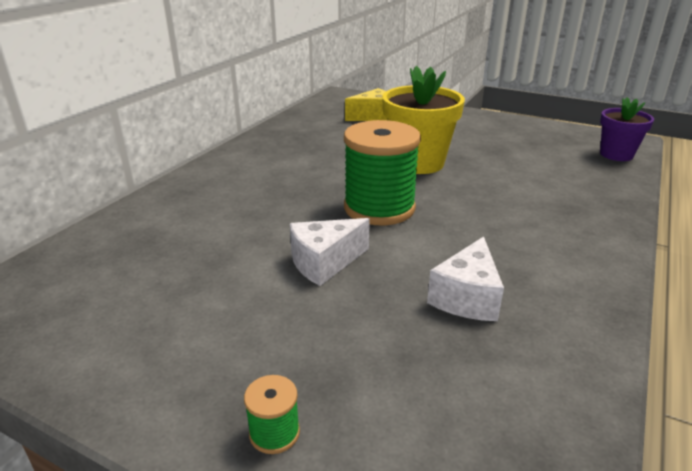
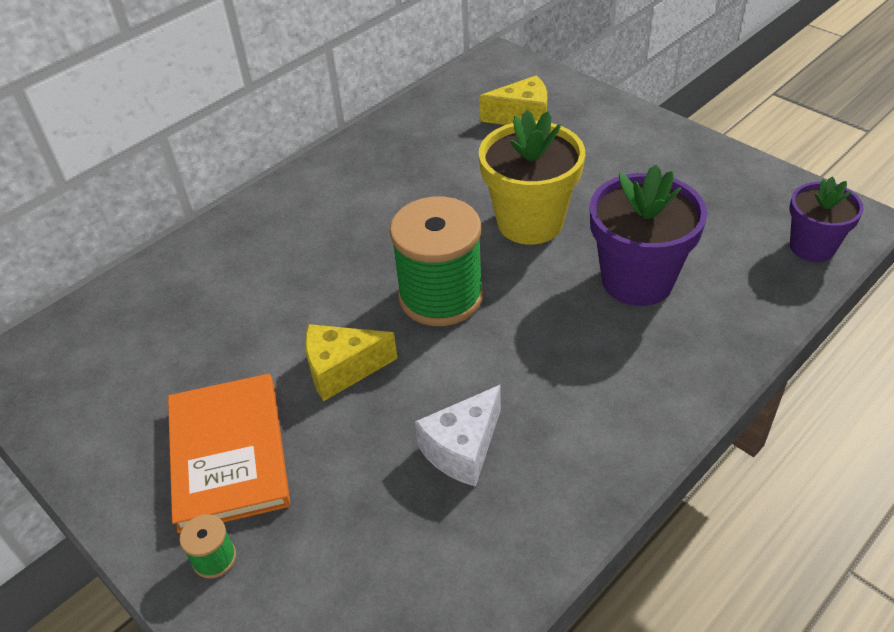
camera: 20 degrees right, 15 degrees up
(246, 340) = (228, 454): none -> orange book
(324, 263) = (342, 370): white cheese -> yellow cheese
(519, 182) = (637, 280): none -> purple flower pot

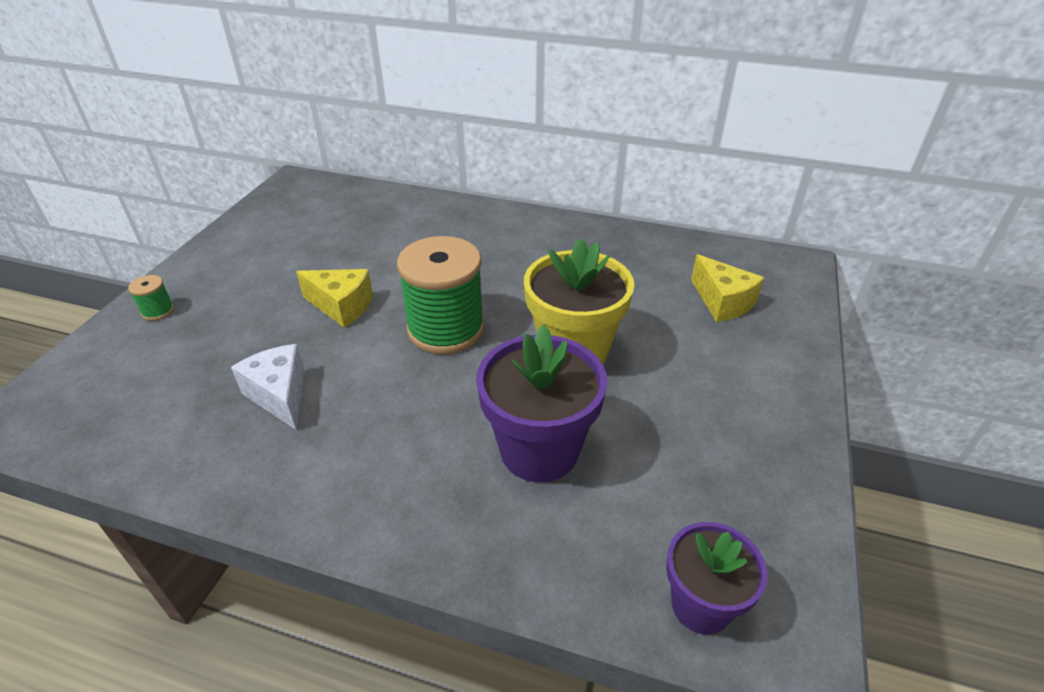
camera: 60 degrees right, 5 degrees down
(228, 454) = (247, 285): orange book -> none
(342, 370) = (342, 306): yellow cheese -> yellow cheese turned 150 degrees clockwise
(462, 449) = (280, 395): white cheese -> white cheese turned 45 degrees clockwise

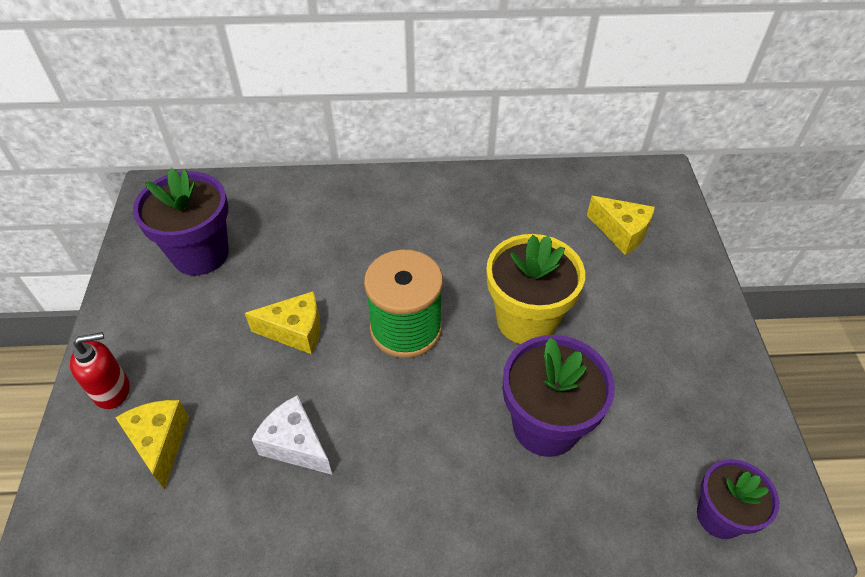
camera: 20 degrees left, 10 degrees up
(158, 311) = (112, 390): green spool -> red soap dispenser
(166, 360) = (160, 443): none -> yellow cheese
(301, 232) = (200, 254): none -> purple flower pot

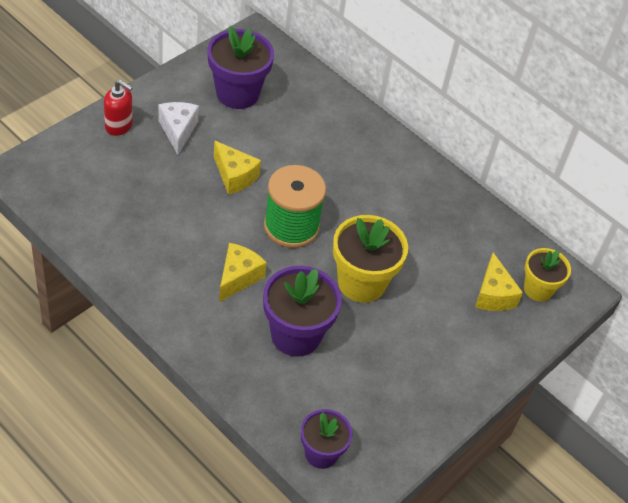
camera: 40 degrees right, 0 degrees up
(160, 443) = (112, 169): yellow cheese -> yellow cheese (238, 277)
(295, 444) = (168, 227): white cheese -> white cheese (178, 131)
(639, 199) = (538, 289): none -> yellow flower pot

